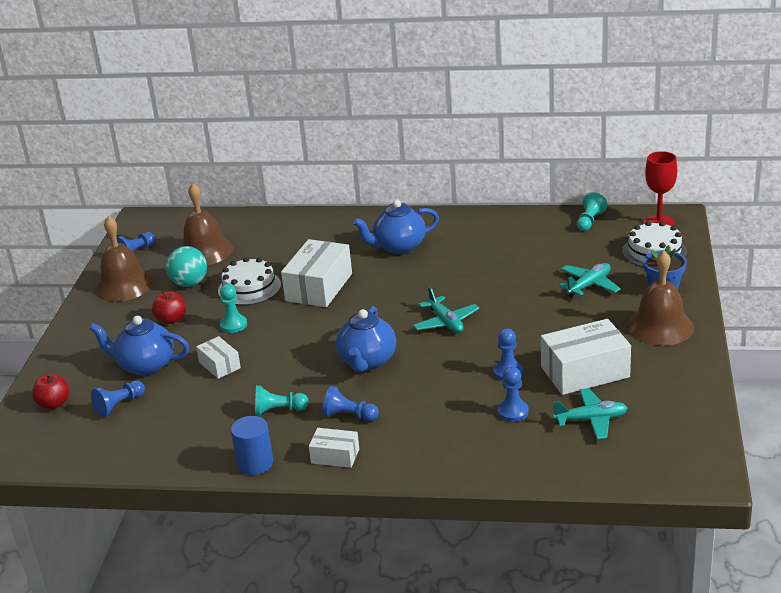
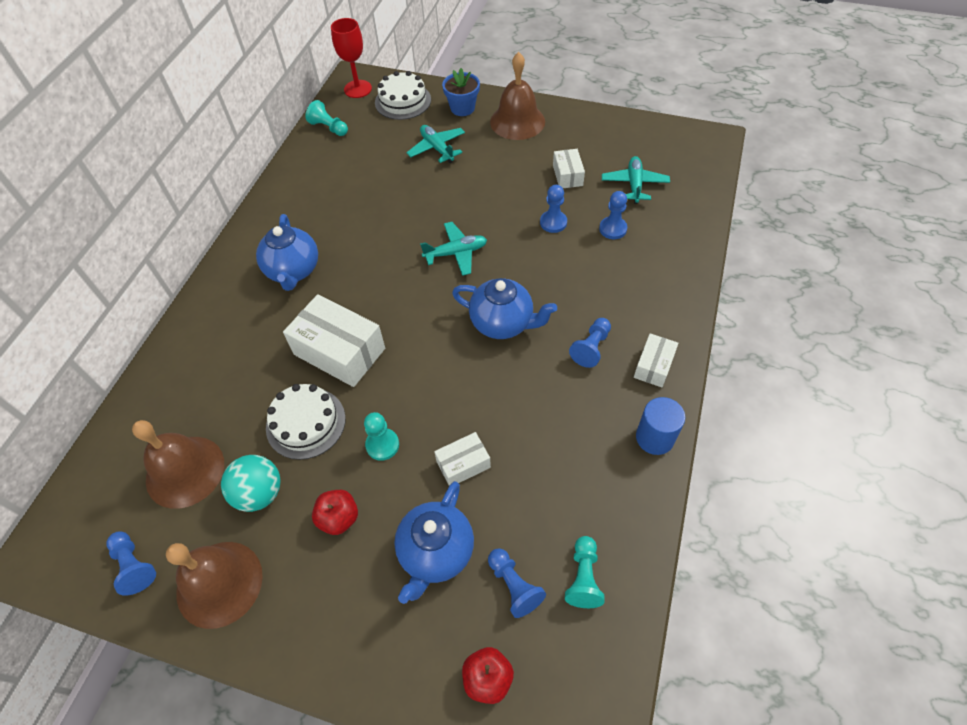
camera: 80 degrees left, 25 degrees up
(278, 410) = (567, 409): turquoise pawn -> turquoise pawn (583, 577)
(585, 372) = (567, 175): white box -> white box, size x0.54

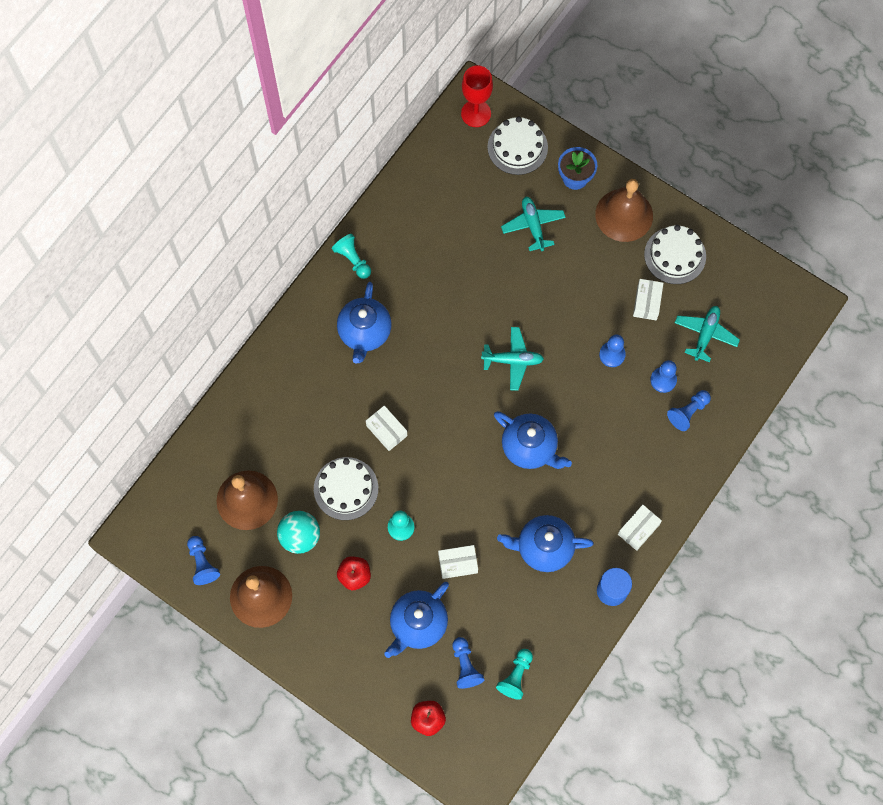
camera: 15 degrees right, 15 degrees up
(329, 128) = (434, 161): turquoise pawn -> turquoise pawn (353, 260)
(339, 351) = (386, 431): white box -> white box, size x0.54
(557, 416) = (543, 548): none -> blue teapot
(576, 136) = (675, 255): none -> white cake
(591, 348) = (594, 496): blue pawn -> blue pawn (688, 412)

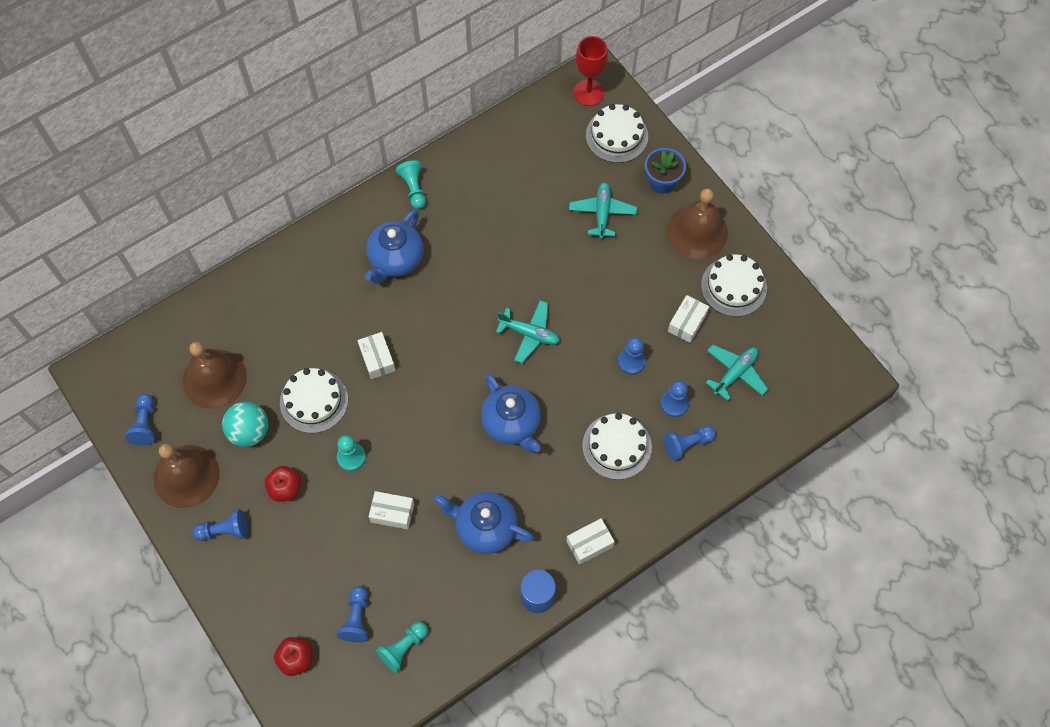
camera: 20 degrees right, 5 degrees down
(316, 632) = (224, 530): none -> blue pawn
(418, 624) = (327, 559): blue teapot -> none
(628, 435) = (617, 446): none -> white cake

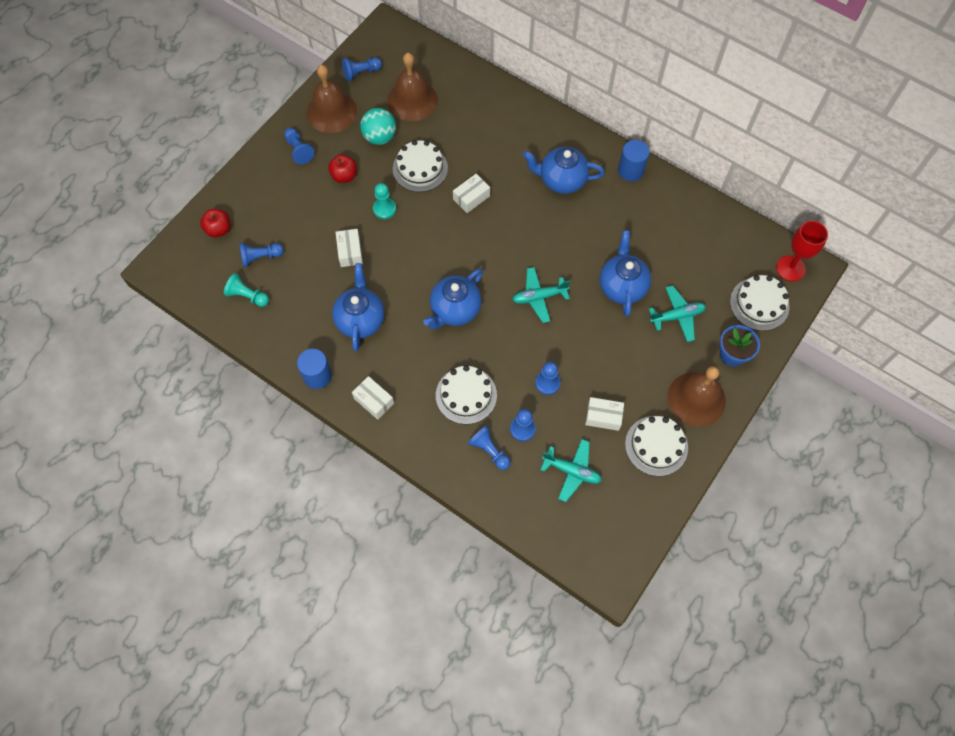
camera: 70 degrees right, 0 degrees up
(414, 189) = (630, 170): turquoise pawn -> blue cylinder
(529, 334) = (539, 297): turquoise plane -> turquoise plane turned 75 degrees clockwise
(549, 250) = (622, 286): none -> blue teapot

